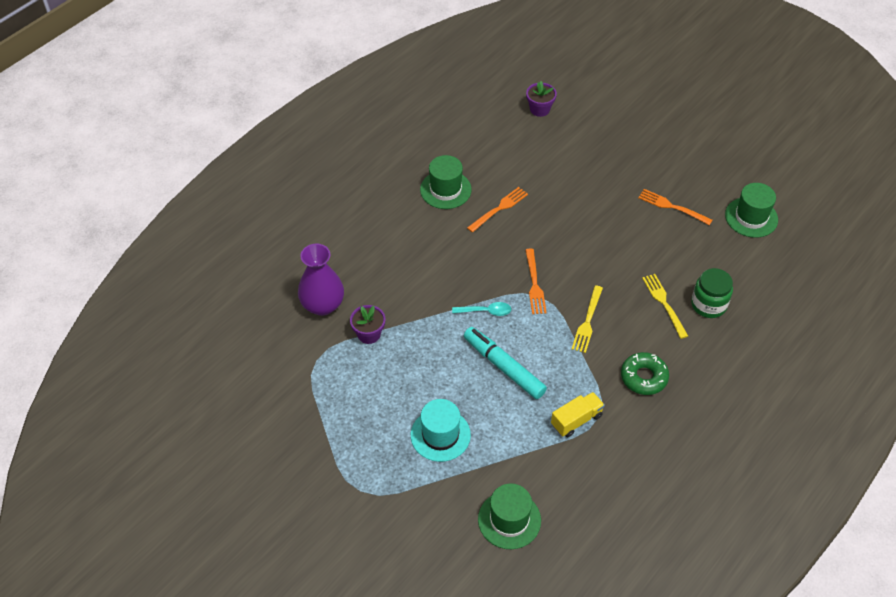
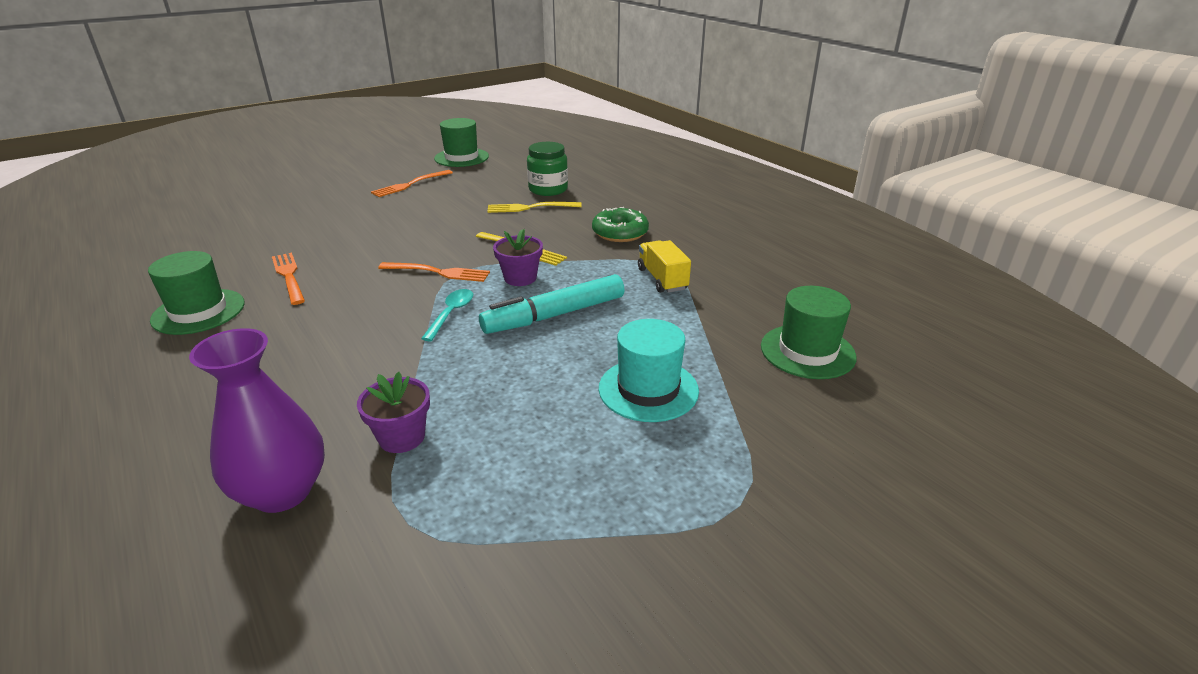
camera: 75 degrees left, 20 degrees down
(539, 109) = (170, 225): purple flower pot -> purple flower pot (520, 278)

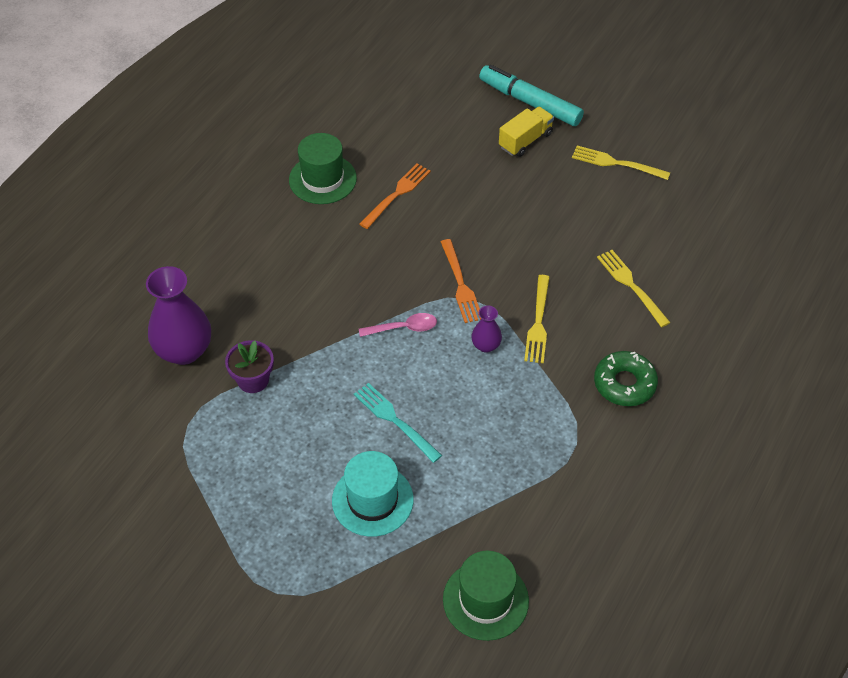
camera: 65 degrees right, 20 degrees up
(410, 184) = (616, 163): orange fork -> yellow fork
(451, 314) = (403, 328): turquoise spoon -> pink spoon
(461, 157) = (717, 163): green hat -> none
(520, 278) = (486, 345): purple flower pot -> purple vase
(548, 189) = (687, 279): green jar -> none
(555, 315) = (441, 398): turquoise marker -> turquoise marker (530, 103)
(558, 348) = (395, 420): none -> turquoise fork
(662, 279) = (548, 453): yellow truck -> yellow truck (525, 140)

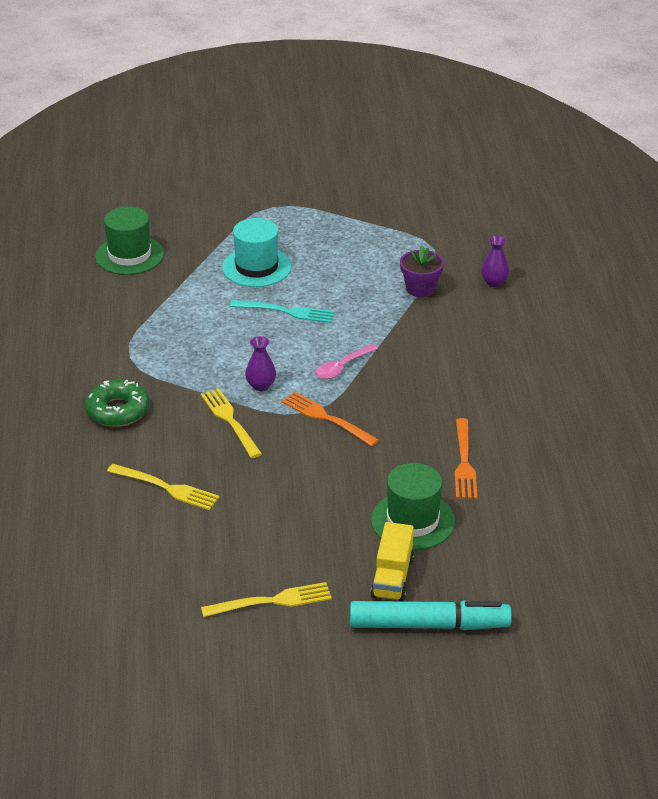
camera: 145 degrees right, 15 degrees down
(184, 350) = (494, 282): purple vase -> purple vase, size x0.49
(322, 179) = (547, 442): green hat -> green hat (412, 521)

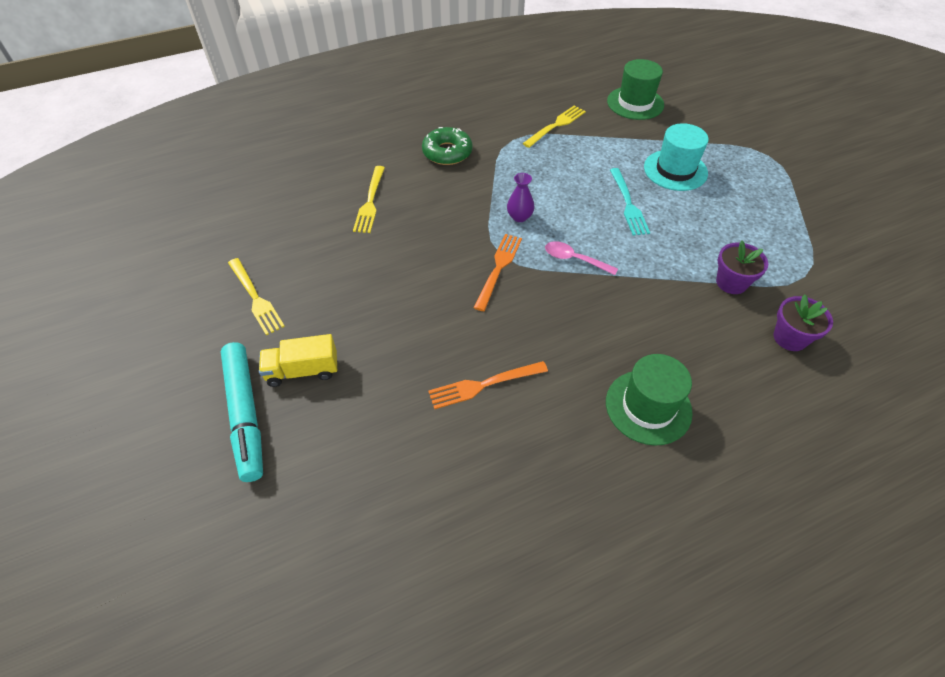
camera: 70 degrees right, 15 degrees up
(230, 421) = (465, 212): yellow fork -> yellow fork (556, 125)
(412, 521) = (384, 366): green hat -> green hat (648, 407)
(494, 282) = (790, 338): purple vase -> purple flower pot

